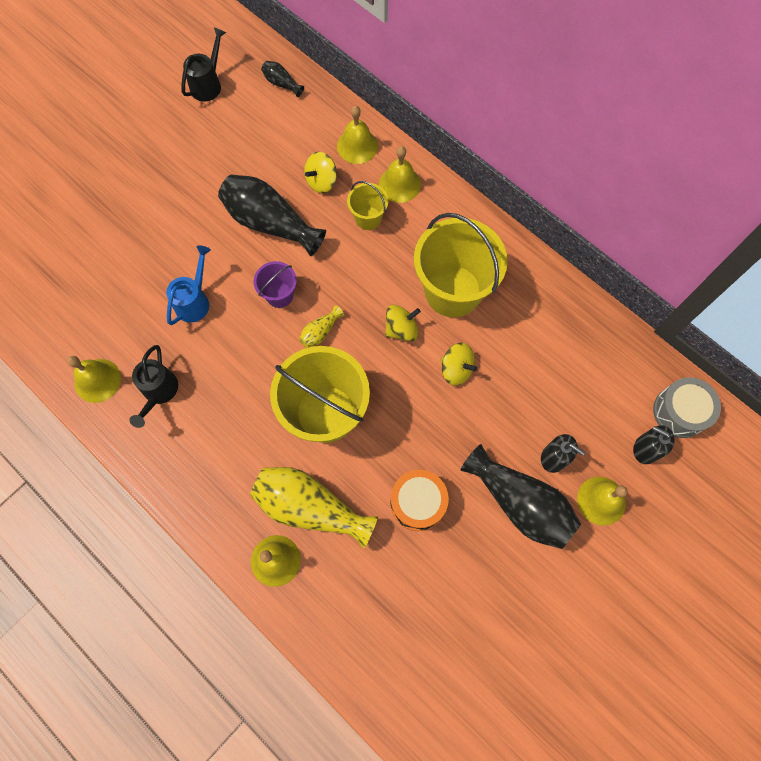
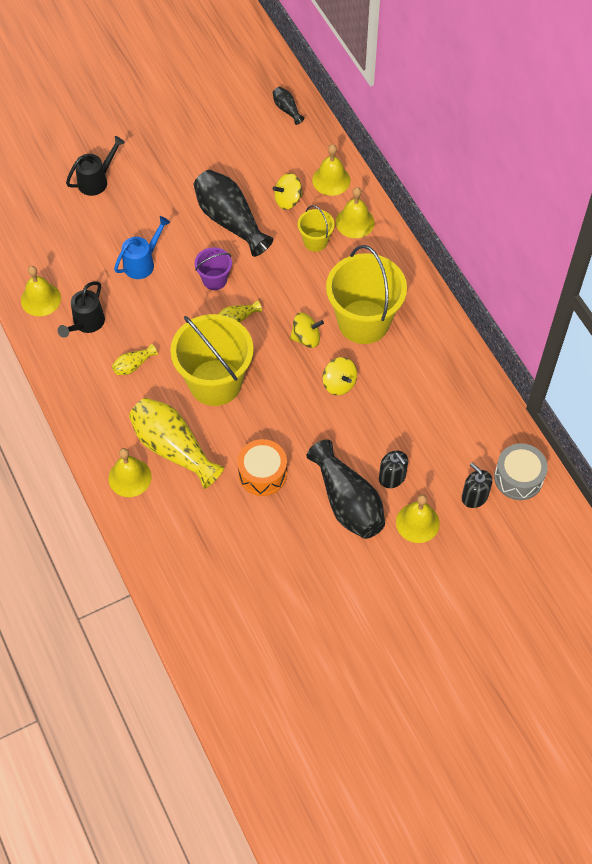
camera: 20 degrees right, 10 degrees down
(208, 84) = (223, 92): black watering can -> black watering can (96, 181)
(229, 424) = (133, 365): none -> yellow vase

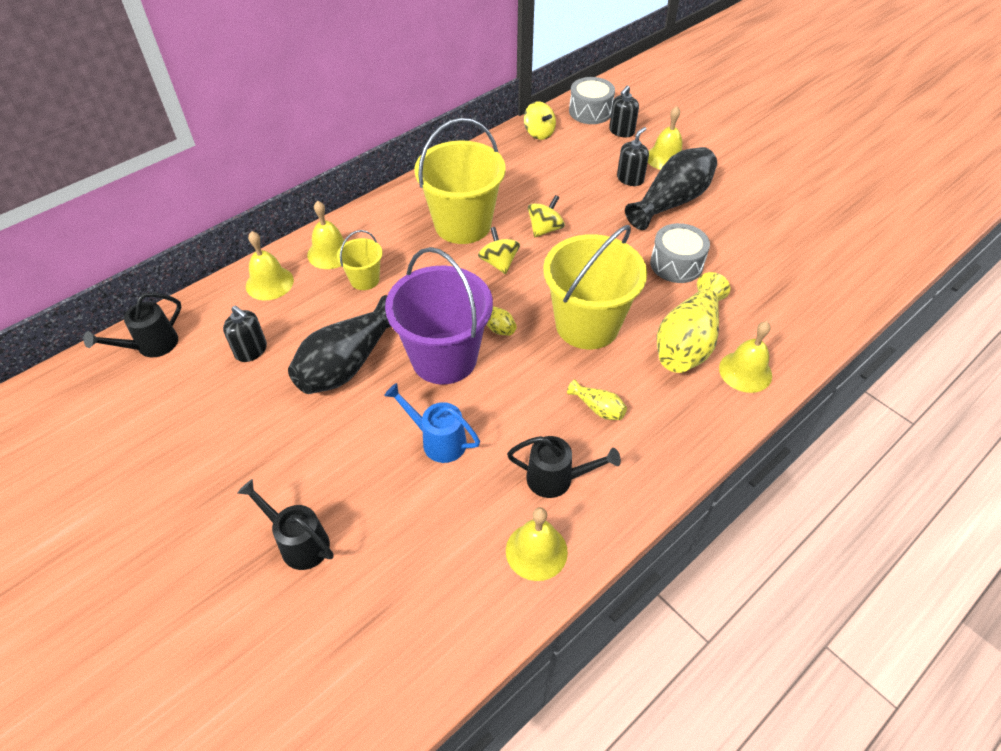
camera: 105 degrees left, 10 degrees down
(214, 280) = (444, 358): purple bucket -> purple bucket, size x2.07
(262, 473) = (676, 264): orange drum -> grey drum
(263, 165) = (251, 350): none -> black soap dispenser
(287, 109) = (151, 346): black vase -> black watering can
(288, 200) = (306, 315): yellow spinning top -> yellow spinning top (539, 133)

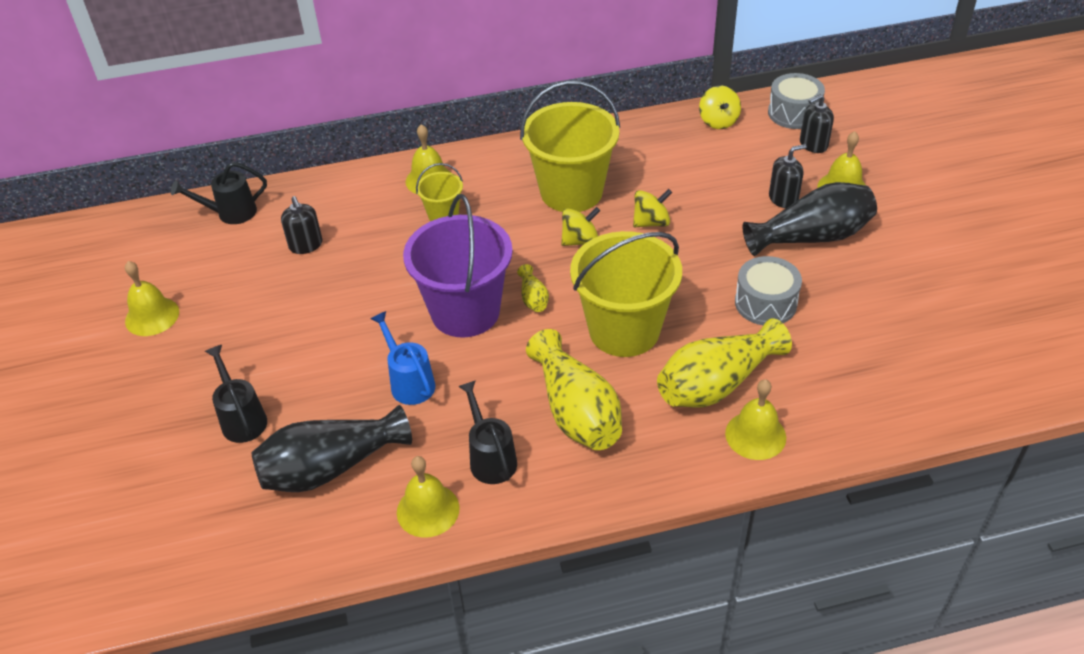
camera: 30 degrees right, 5 degrees down
(269, 283) = (359, 190): yellow bell -> yellow bell (152, 316)
(348, 363) = (378, 285): black vase -> black vase (330, 467)
(499, 263) = (580, 241): yellow spinning top -> yellow spinning top turned 60 degrees clockwise
(557, 479) = (490, 458): black watering can -> black watering can turned 150 degrees counterclockwise
(598, 408) = (576, 411): yellow vase -> yellow vase, size x2.22

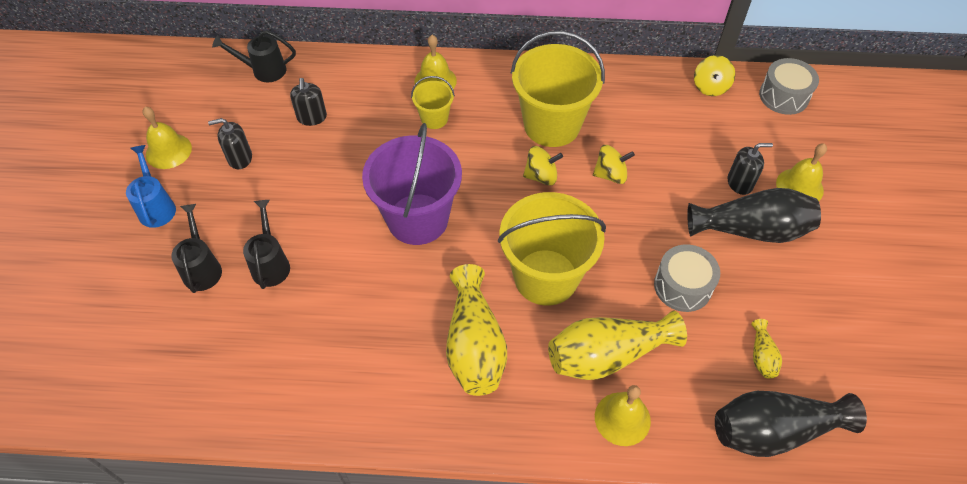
camera: 15 degrees right, 10 degrees up
(330, 467) = (254, 336): black vase -> black vase (773, 430)
(409, 382) = (346, 274): blue watering can -> blue watering can (156, 206)
(428, 510) = (316, 402): yellow bell -> none
(490, 458) = (386, 368): black watering can -> black watering can (271, 263)
(533, 298) = (479, 222): yellow vase -> yellow vase (762, 356)
(813, 144) = (789, 134): black soap dispenser -> black soap dispenser (240, 158)

